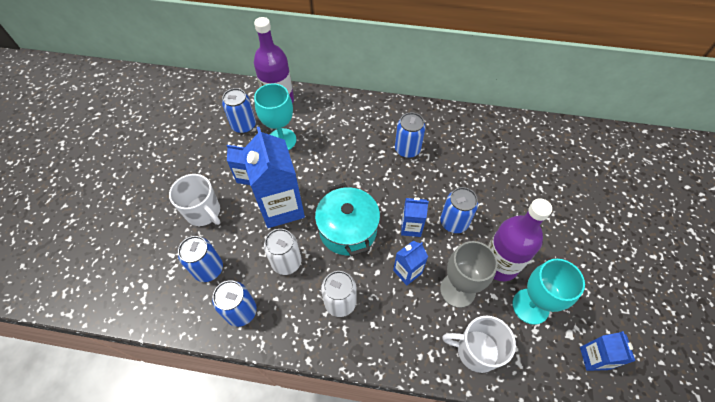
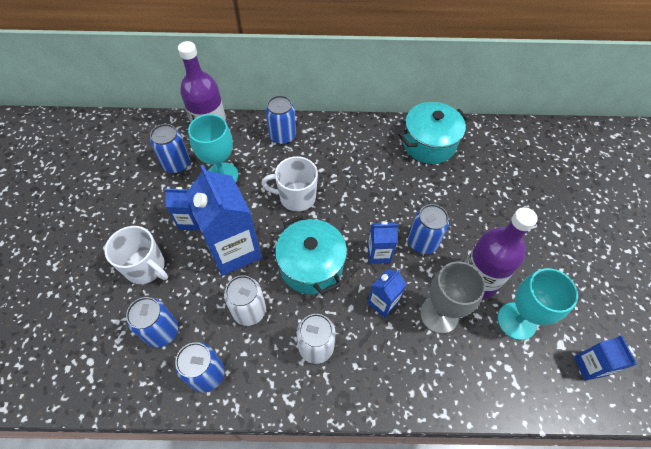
camera: 10 degrees left, 0 degrees up
(407, 149) = (360, 170): blue can -> blue can (282, 136)
(475, 132) = (429, 144): none -> turquoise pot
(476, 351) = (469, 377): white mug -> white mug (296, 197)

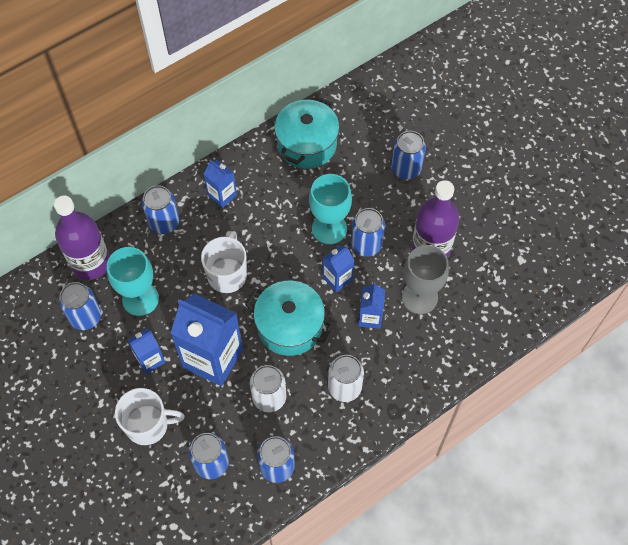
camera: 35 degrees left, 5 degrees up
(296, 197) = (227, 274): white mug -> white mug turned 135 degrees clockwise
(499, 205) = (406, 169): none -> blue can
(516, 321) = (479, 262): turquoise goblet -> turquoise goblet (329, 229)
(589, 366) = (549, 262): blue carton -> blue carton (222, 195)

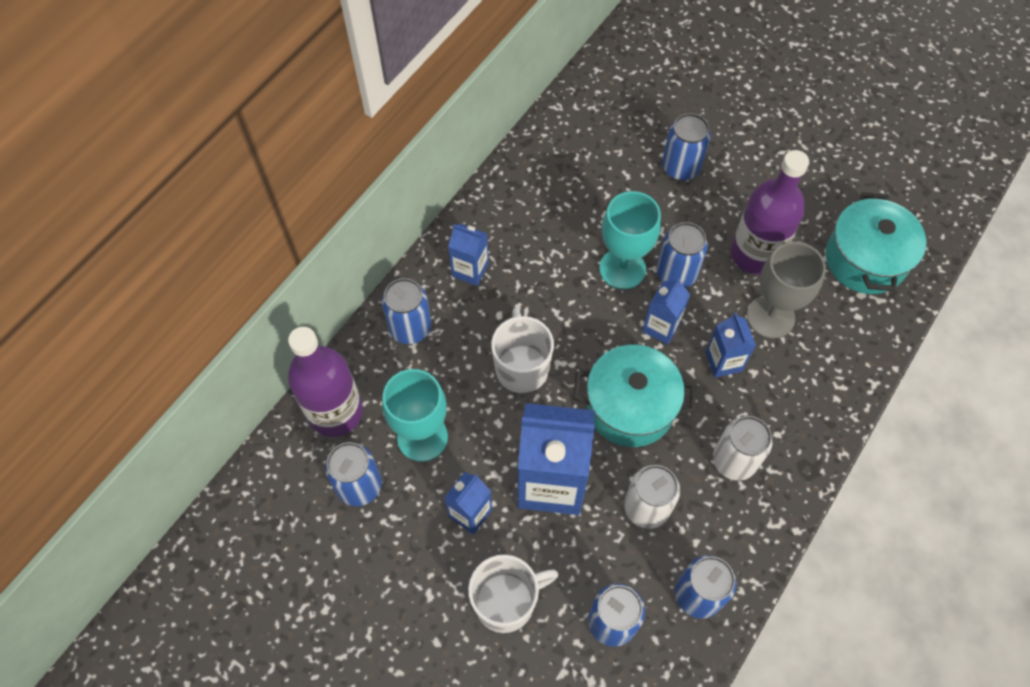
camera: 20 degrees left, 0 degrees up
(307, 144) = (547, 175): turquoise pot -> turquoise pot (865, 260)

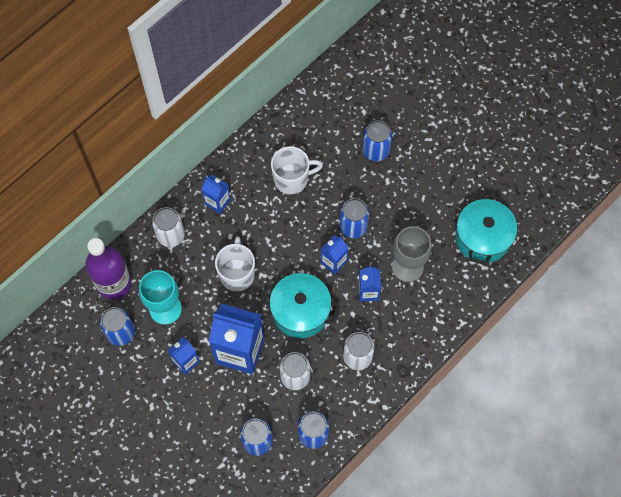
camera: 10 degrees right, 5 degrees up
(410, 328) = (171, 235): blue can -> white can
(506, 601) = (196, 418): white mug -> white mug (292, 179)
(622, 268) = (318, 217): turquoise goblet -> none
(755, 254) = (409, 221): purple bottle -> none

